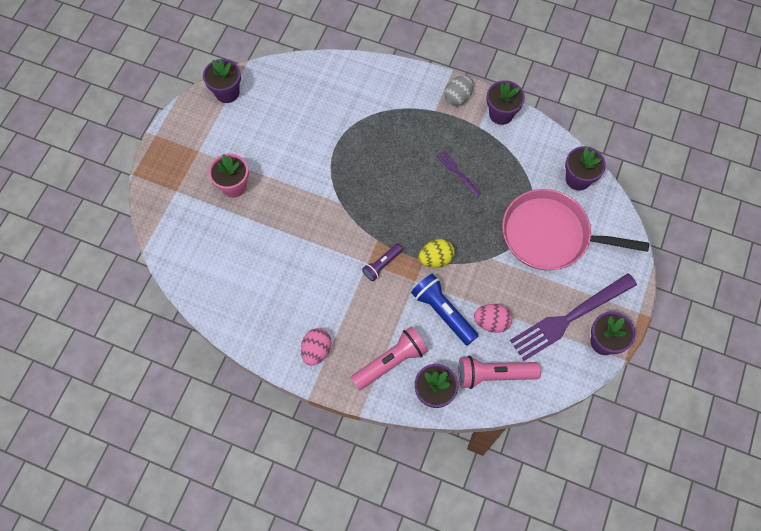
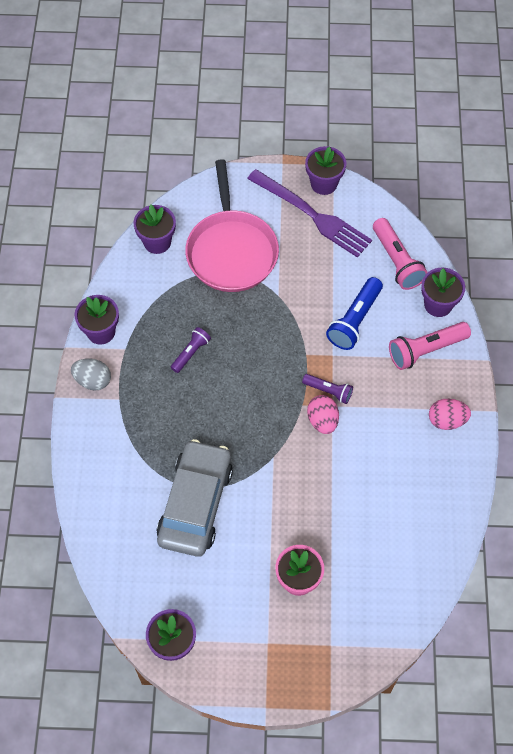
camera: 110 degrees left, 5 degrees down
(325, 137) = (195, 503): none -> grey car
(391, 362) = (426, 350): pink flashlight -> pink flashlight turned 60 degrees counterclockwise
(435, 259) = (300, 344): yellow egg -> none
(457, 172) = (191, 353): purple fork -> purple flashlight
(491, 322) = (346, 277): pink egg -> pink egg (322, 421)

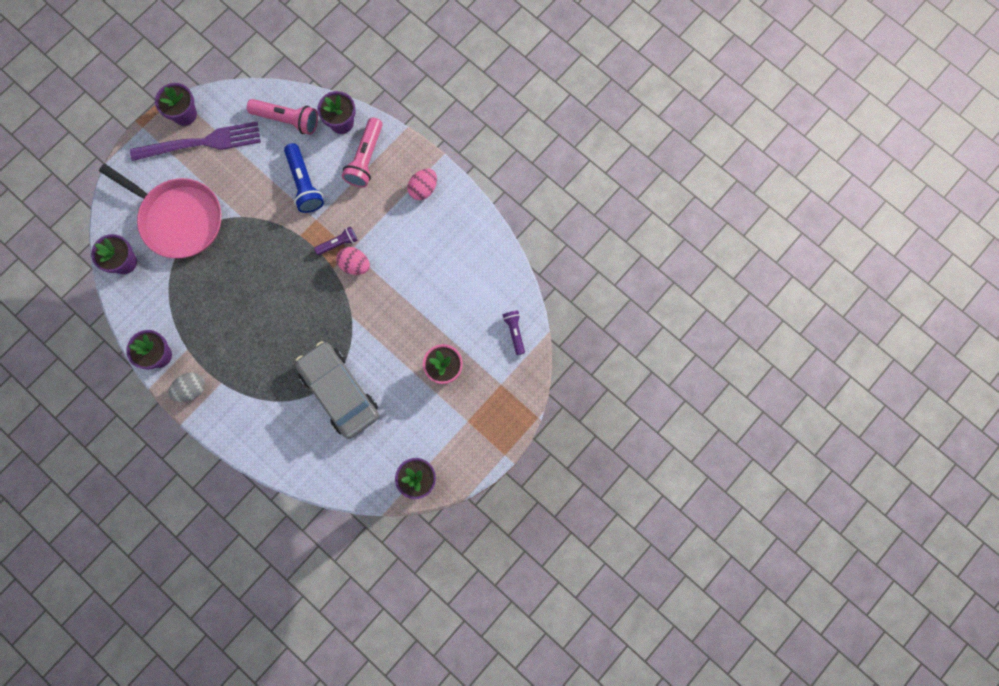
camera: 50 degrees left, 15 degrees up
(191, 353) = (230, 308): purple flashlight -> purple flashlight (514, 332)

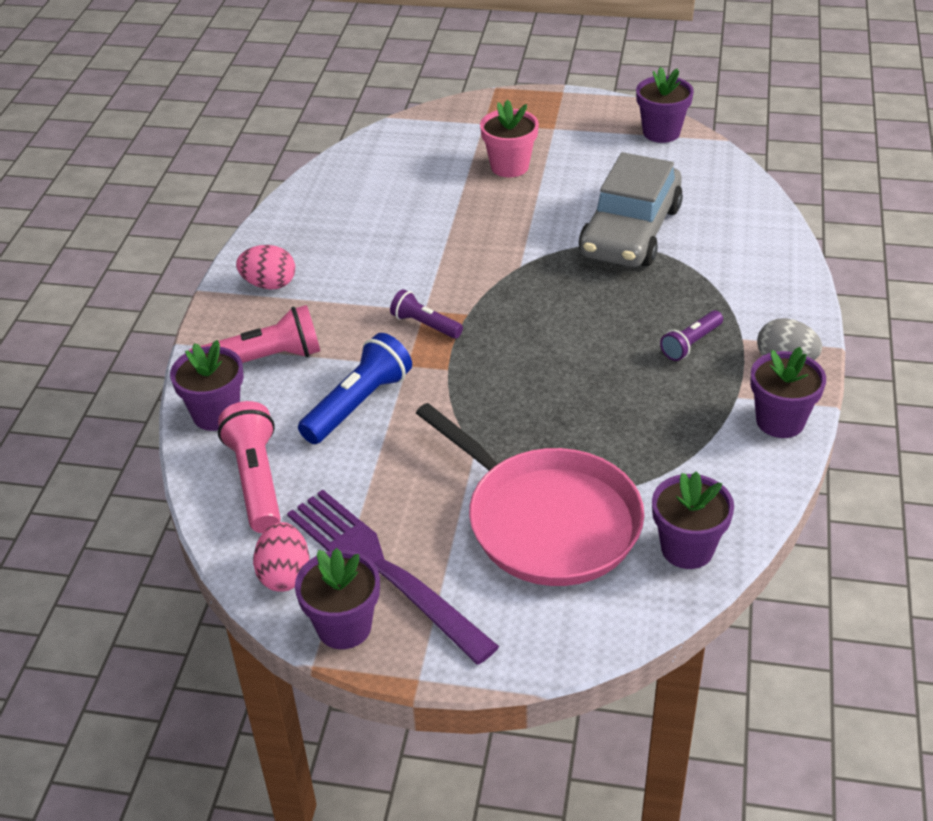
camera: 120 degrees left, 35 degrees down
(179, 219) = (547, 521): pink pan -> pink pan turned 135 degrees clockwise
(355, 265) = (443, 295): pink egg -> pink egg (285, 574)
(514, 332) = (409, 137): purple flashlight -> purple flashlight (691, 344)

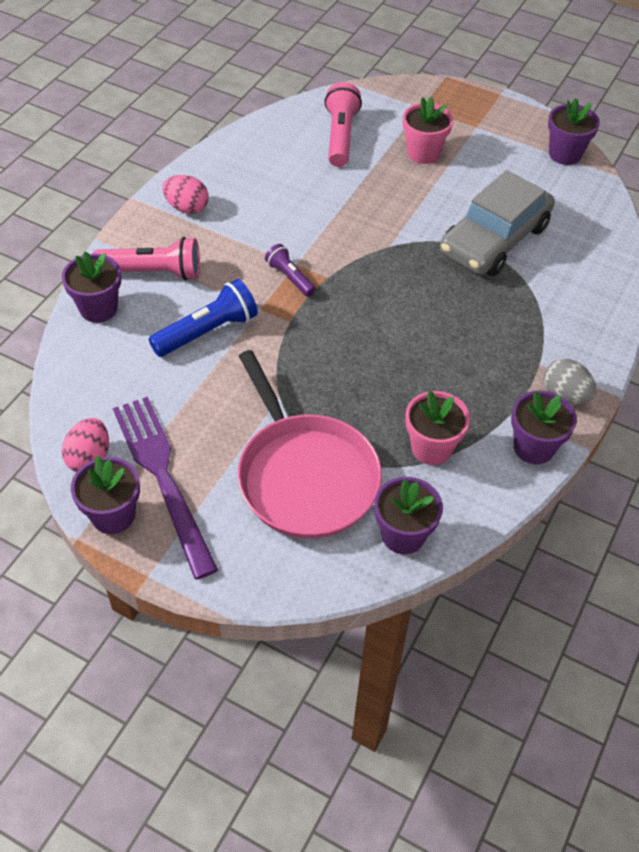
camera: 15 degrees right, 10 degrees up
(256, 480) = (103, 373): pink flashlight -> pink flashlight (340, 136)
(671, 452) = (431, 448): none -> pink flower pot
(691, 344) = (494, 356): purple flashlight -> none

